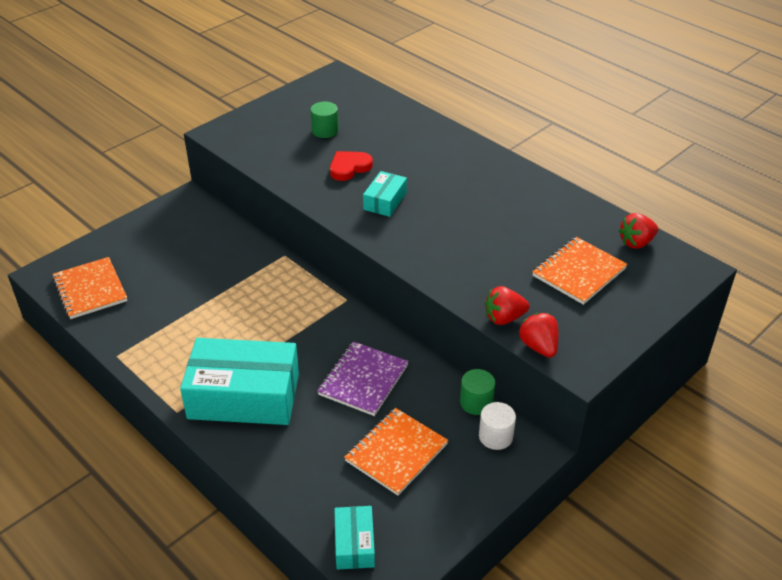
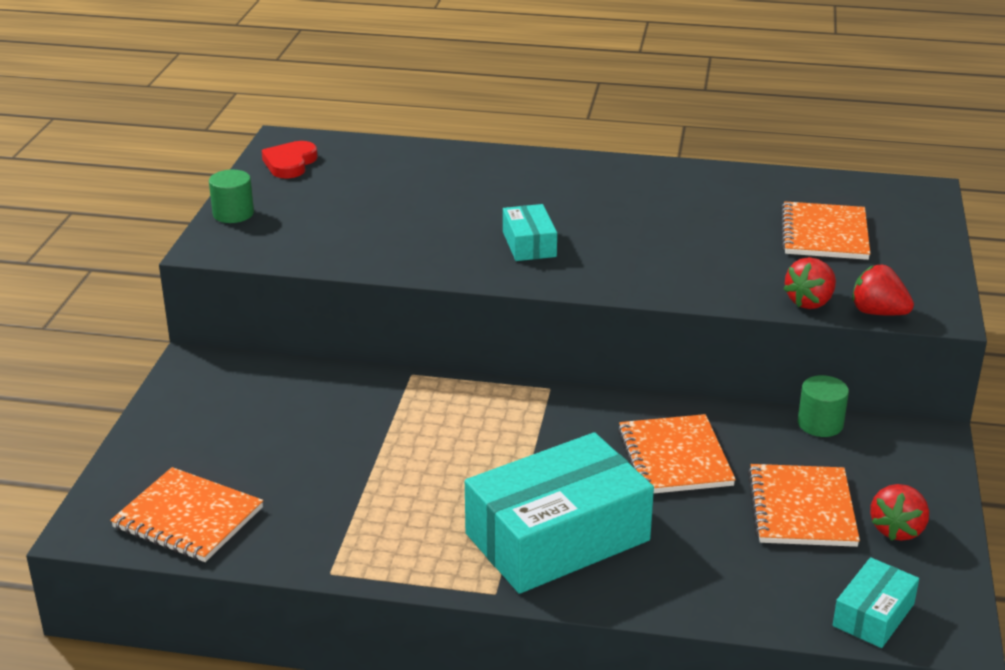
camera: 35 degrees left, 10 degrees down
(325, 131) = (354, 200): green cylinder -> green cylinder (233, 214)
(349, 167) = (439, 226): red heart -> red heart (290, 163)
(354, 544) = (873, 615): turquoise box -> turquoise box turned 75 degrees clockwise
(363, 380) = (674, 457): purple notebook -> orange notebook
(495, 436) = (879, 445): white cylinder -> none
(636, 242) = (841, 189): red strawberry -> red strawberry (897, 529)

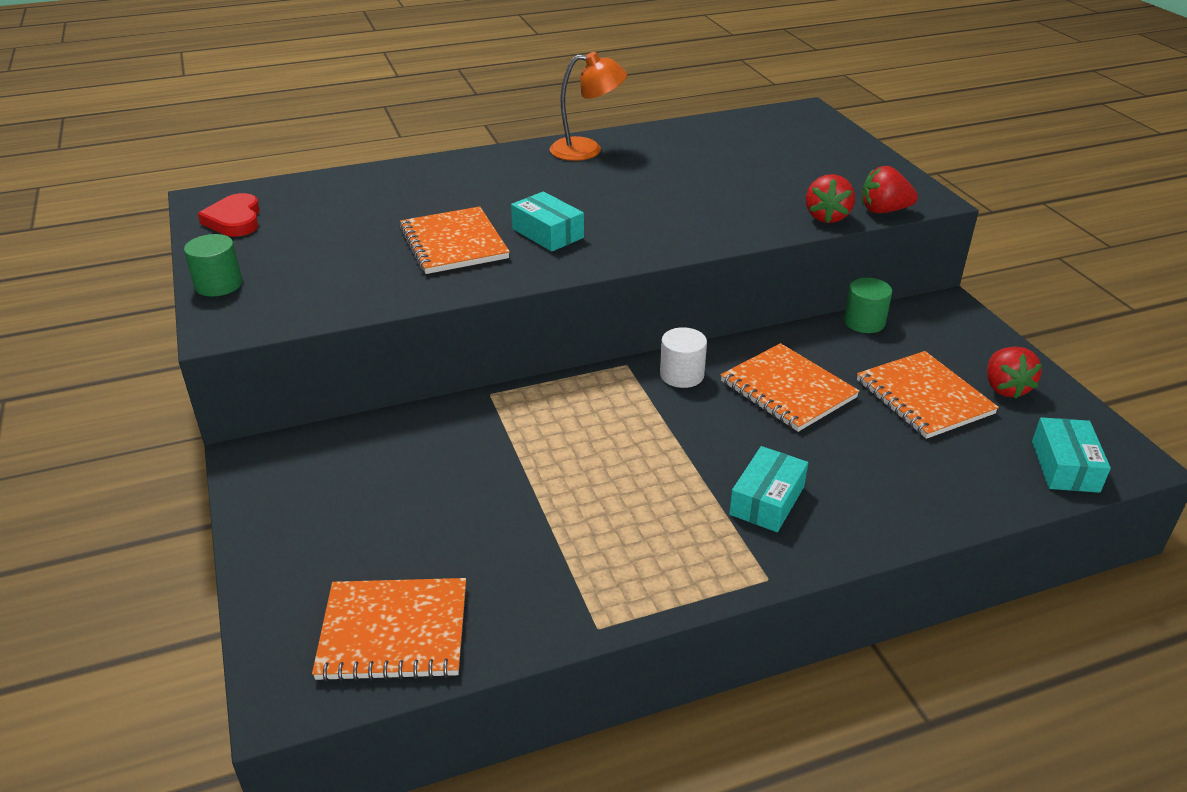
camera: 30 degrees left, 5 degrees up
(557, 537) = (767, 500): turquoise box -> turquoise box, size x0.48
(590, 413) = (682, 375): none -> white cylinder
(648, 176) = (587, 150): none -> orange lamp
(824, 234) = (775, 161): orange notebook -> orange notebook (453, 243)

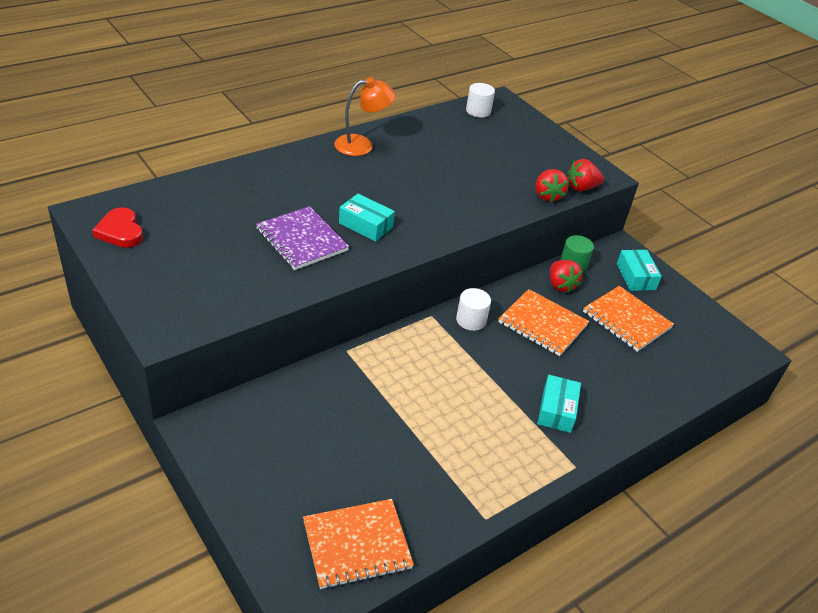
camera: 20 degrees left, 5 degrees up
(218, 284) = (139, 294): green cylinder -> none
(453, 243) = (301, 240): orange notebook -> purple notebook
(767, 121) = (478, 111): none -> white cylinder
(1005, 388) = (671, 308): red strawberry -> red strawberry (560, 285)
(1065, 466) = (719, 361): turquoise box -> turquoise box (636, 277)

